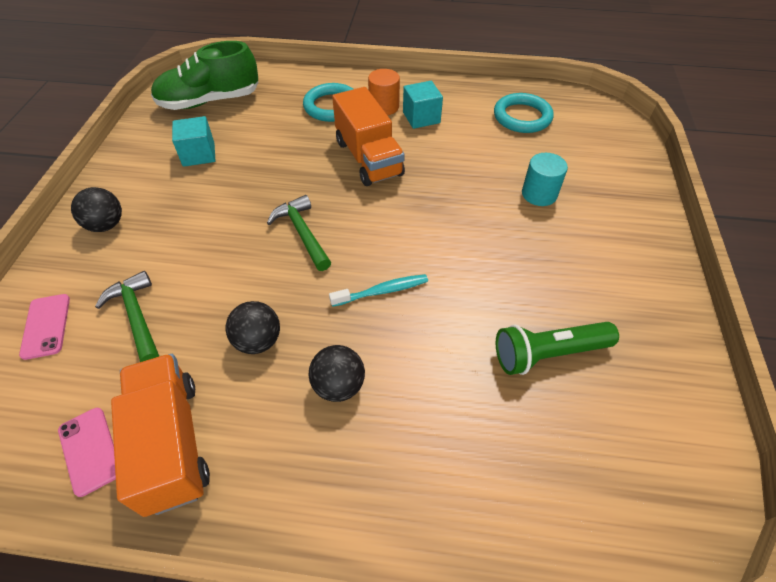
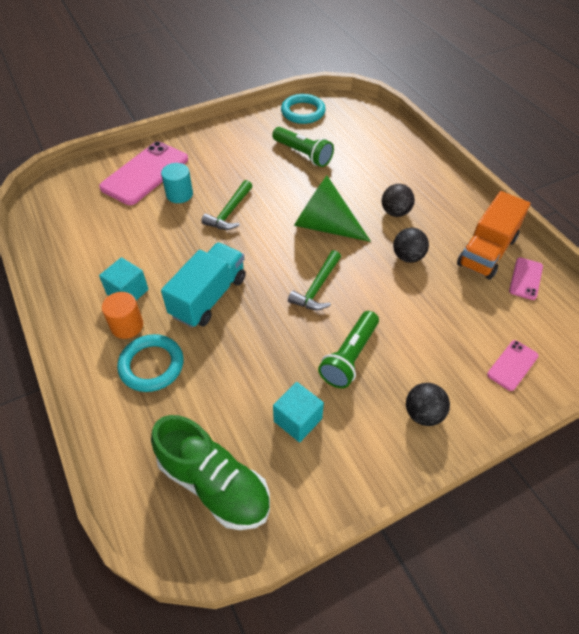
camera: 125 degrees left, 0 degrees up
(136, 316) = (456, 323): green hammer -> green hammer (229, 212)
(208, 212) = (350, 356): none -> green flashlight
(368, 158) = (208, 297): orange truck -> turquoise truck
(382, 291) = (324, 226): turquoise toothbrush -> green cone
(522, 117) = (86, 233): turquoise ring -> turquoise ring (303, 112)
(599, 182) = (145, 173): none -> pink phone

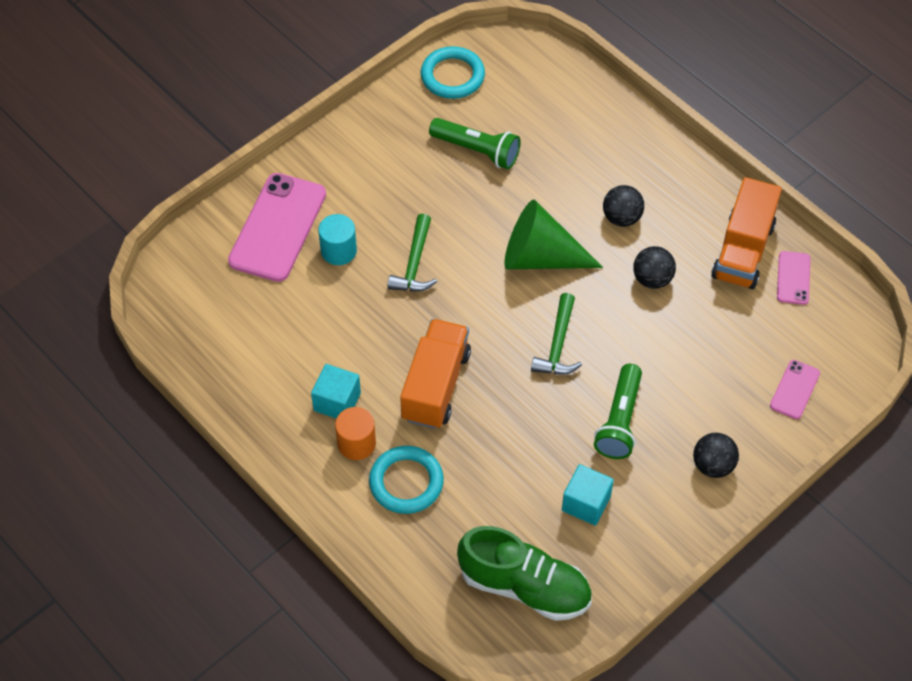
camera: 15 degrees left, 5 degrees up
(208, 297) = (435, 386): turquoise truck -> orange truck

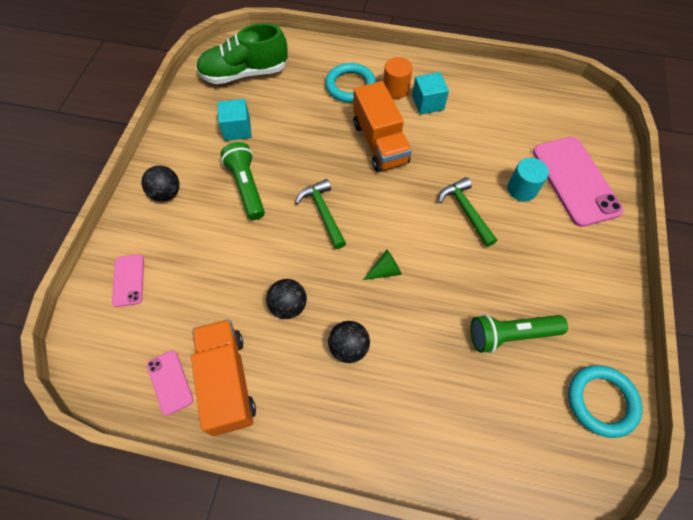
camera: 145 degrees right, 5 degrees up
(540, 257) = (385, 270): green cone -> green cone, size x0.44

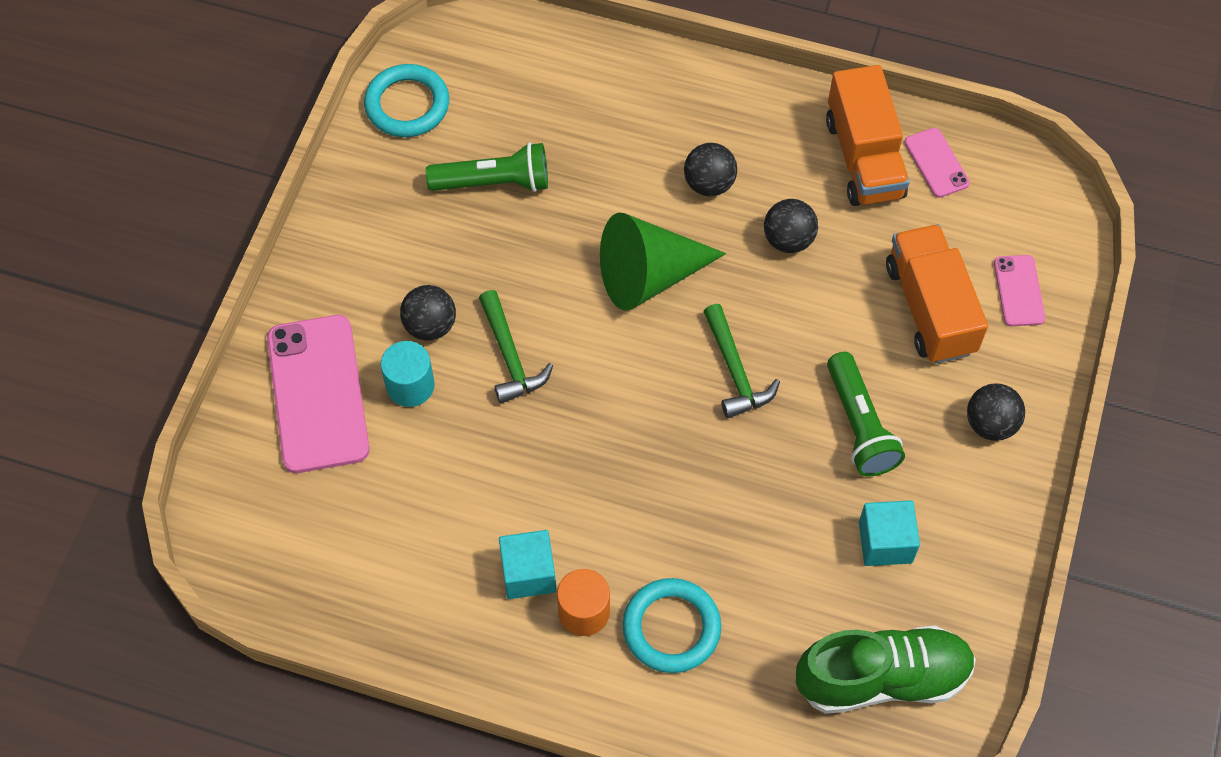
camera: 175 degrees left, 0 degrees up
(380, 143) = (630, 492): orange truck -> orange truck (930, 308)
(385, 270) = (648, 276): green cone -> green cone, size x2.29
(522, 226) = (430, 326): none -> black ball

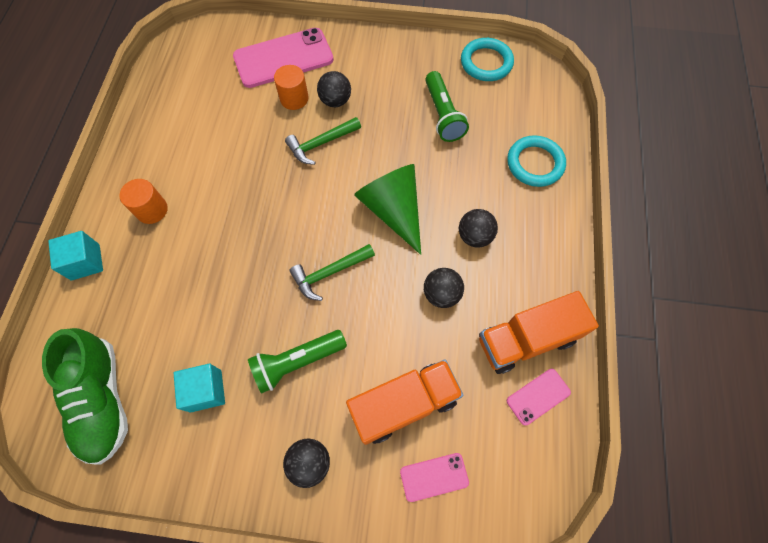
camera: 80 degrees right, 5 degrees up
(410, 386) = (294, 98): turquoise cylinder -> orange cylinder
(528, 573) = (176, 177): turquoise cube -> turquoise cube (85, 262)
(671, 628) = (141, 260): turquoise ring -> turquoise ring (535, 163)

